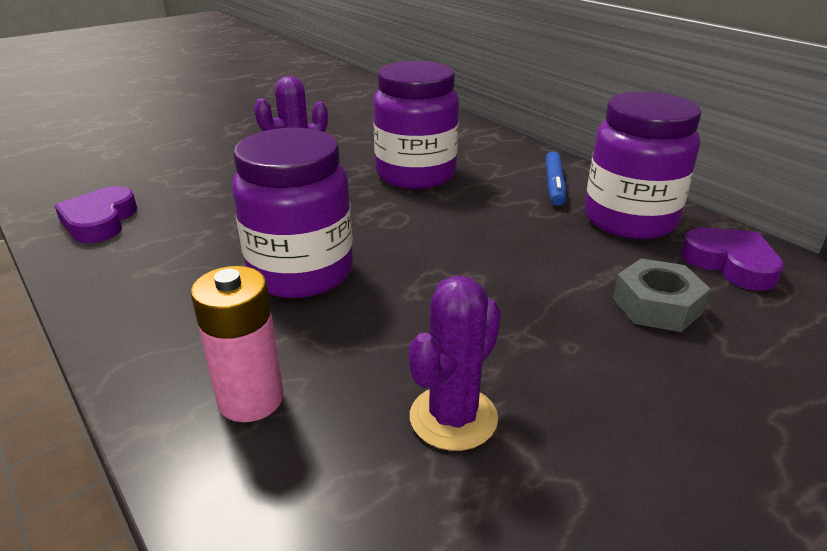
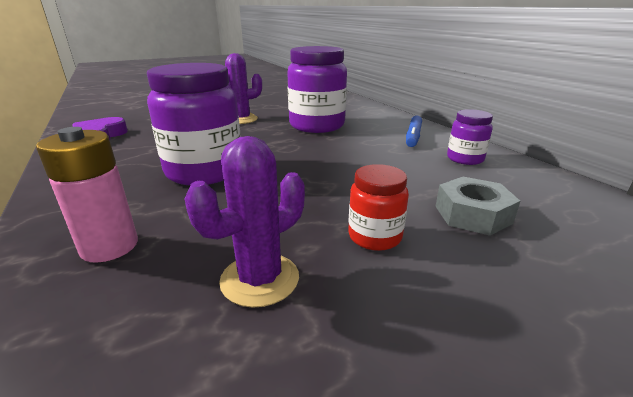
camera: 10 degrees right, 5 degrees down
(557, 348) = (374, 237): none -> red jar
(629, 220) = (465, 159): purple jar -> purple jar, size x0.51
(730, 264) = (545, 192): purple heart -> none

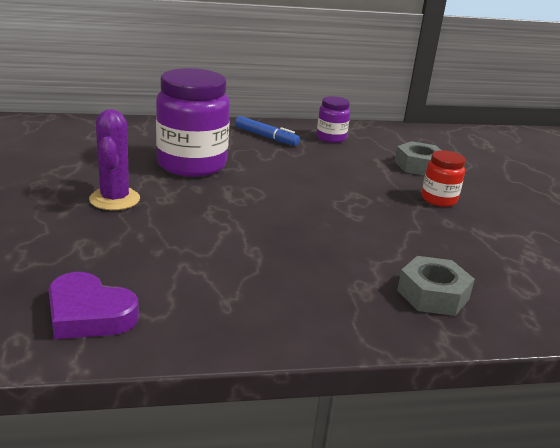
camera: 75 degrees left, 0 degrees up
(109, 246) = (433, 295): pink battery -> grey nut
(204, 171) = (295, 242): purple jar -> none
(260, 279) = (479, 242): purple cactus -> none

